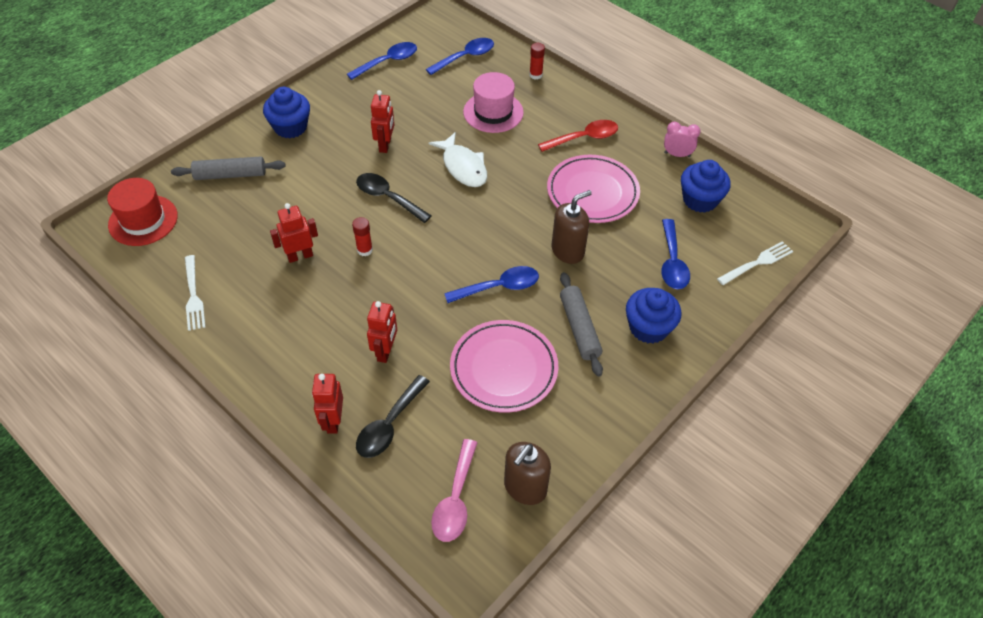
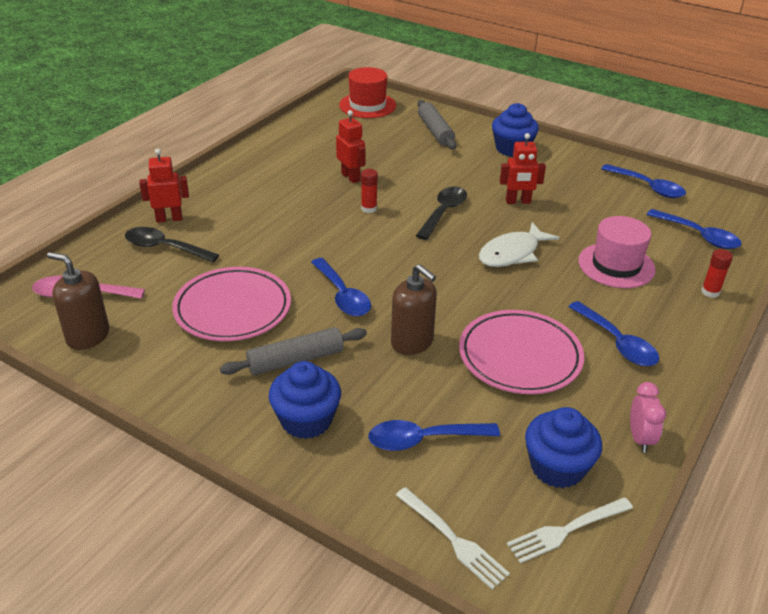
camera: 80 degrees right, 15 degrees down
(193, 295) = (294, 138): white fork -> white fork (567, 530)
(385, 351) = (247, 235): red robot -> none
(584, 138) = (617, 343): red spoon -> blue spoon

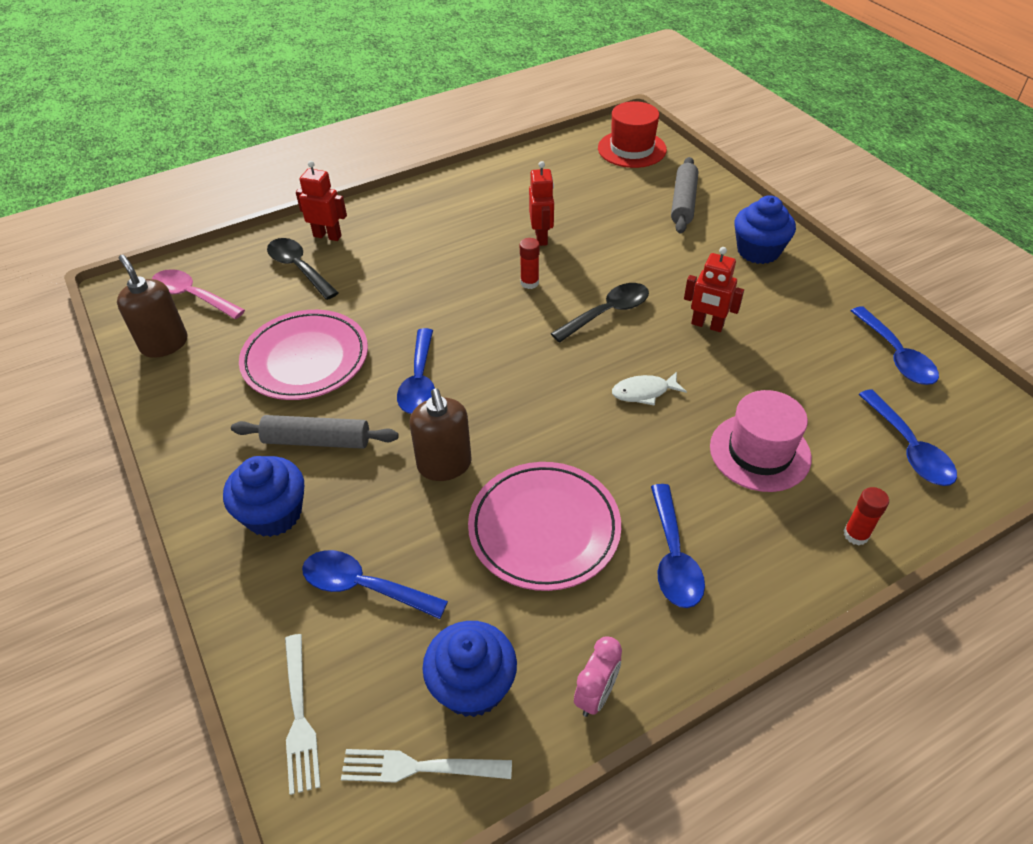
camera: 30 degrees right, 10 degrees up
(512, 253) = (644, 392): white fish -> white fish, size x0.63

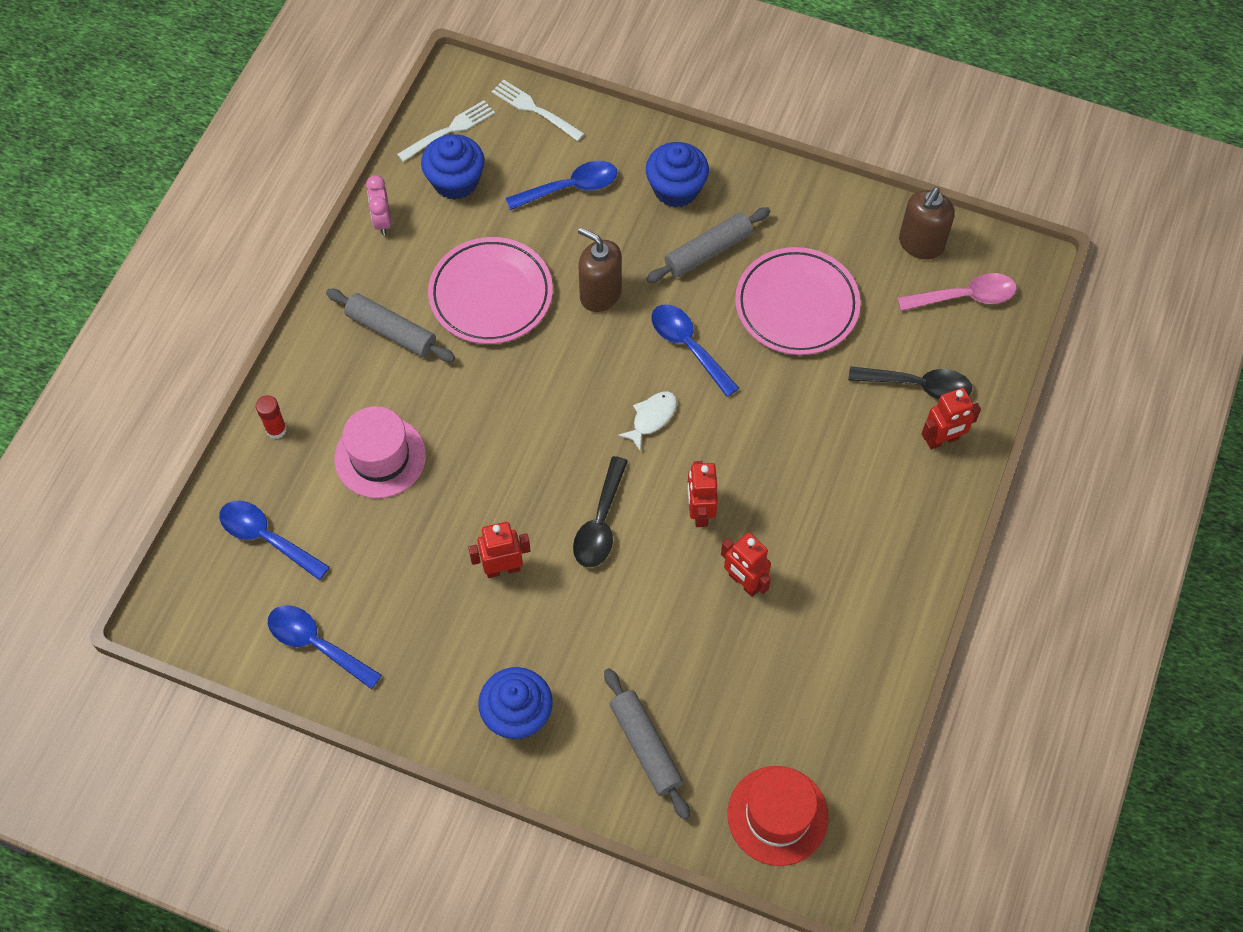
camera: 140 degrees right, 15 degrees up
(164, 344) = (921, 244): brown soap dispenser -> brown soap dispenser turned 105 degrees clockwise
(529, 283) = (700, 512): red glue stick -> red robot
(644, 392) = (505, 455): white fish -> white fish (652, 418)
(673, 557) = (391, 331): blue spoon -> grey rolling pin

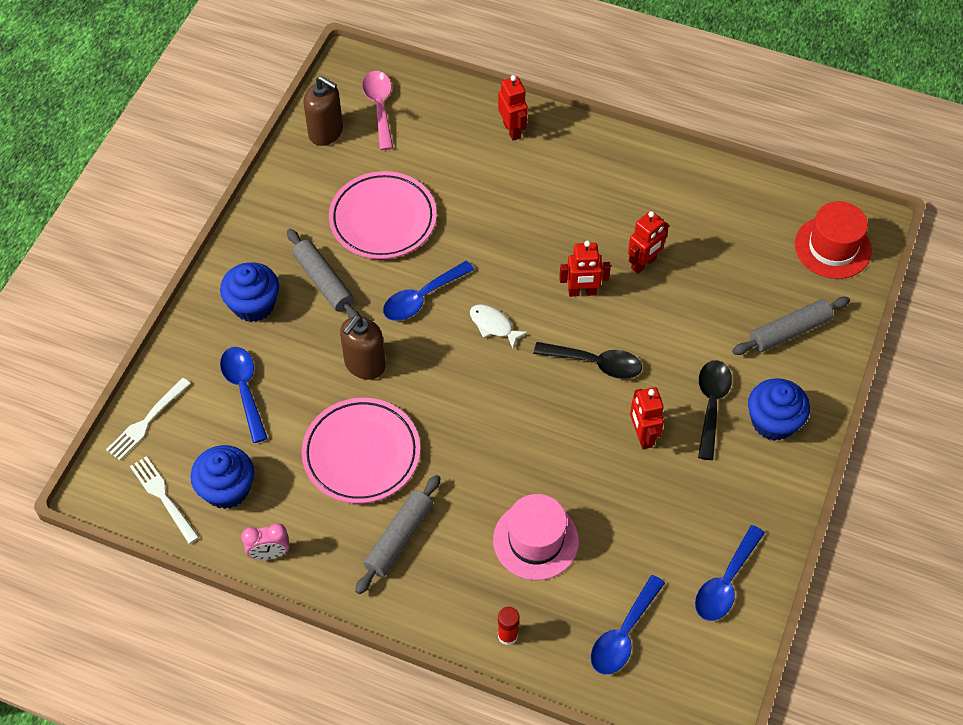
camera: 90 degrees left, 5 degrees down
(918, 385) = (462, 142): black spoon -> black spoon (711, 404)

